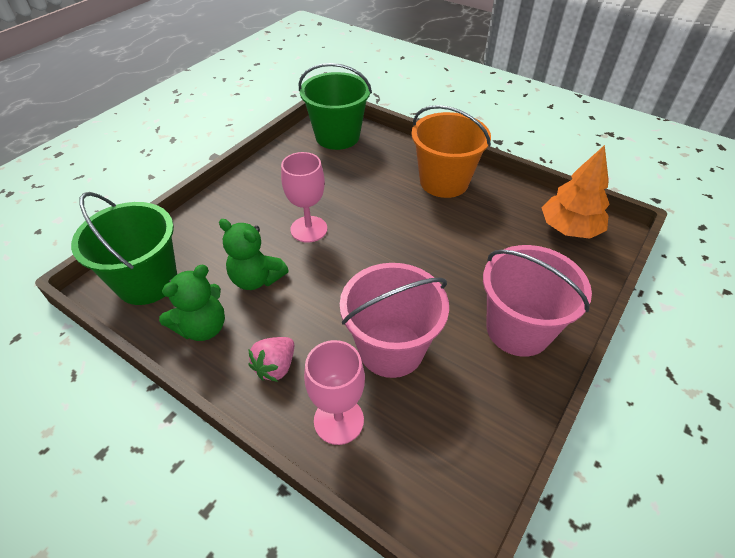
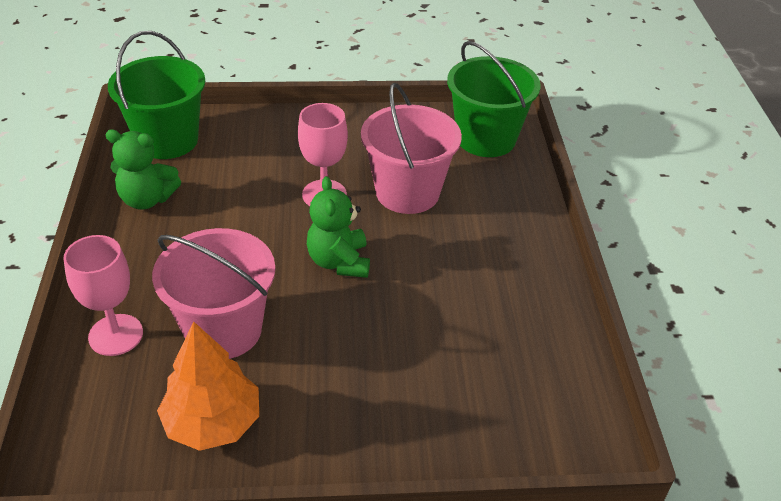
camera: 50 degrees right, 5 degrees down
(256, 279) = (228, 198): green teddy bear -> green teddy bear (339, 262)
(275, 367) = (141, 265): pink strawberry -> none
(444, 182) = (509, 254): orange bucket -> none
(518, 329) = (335, 418): pink bucket -> pink bucket (407, 192)
(569, 229) = (551, 401): orange tree -> orange tree (213, 422)

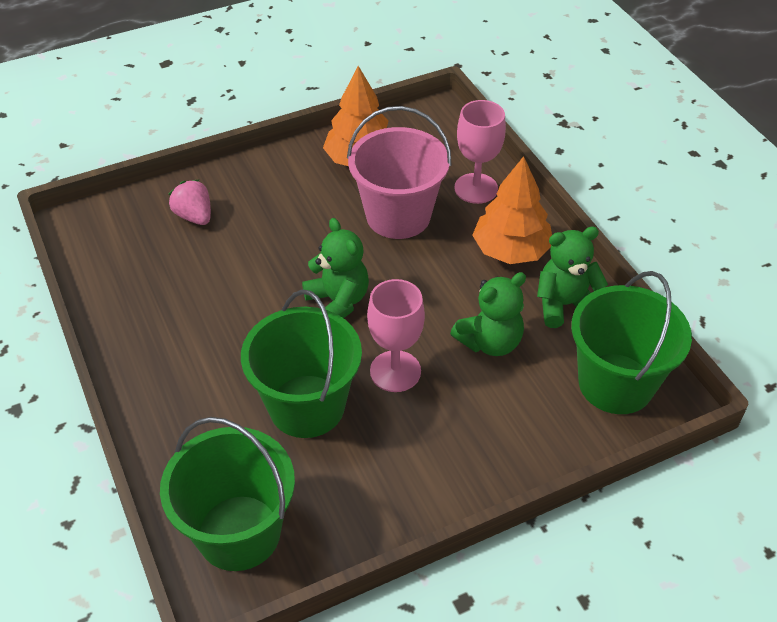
camera: 160 degrees right, 5 degrees up
(145, 257) = (511, 250): none -> orange tree
(233, 192) = (490, 342): none -> green teddy bear
(407, 192) = (306, 406): pink bucket -> green bucket
(449, 407) = (194, 216): none -> pink strawberry

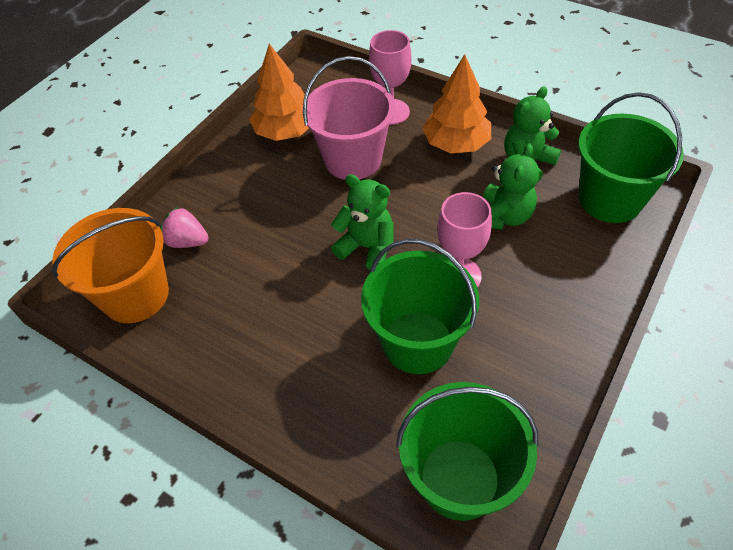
camera: 30 degrees left, 5 degrees up
(119, 239) = (135, 295): none -> orange bucket

